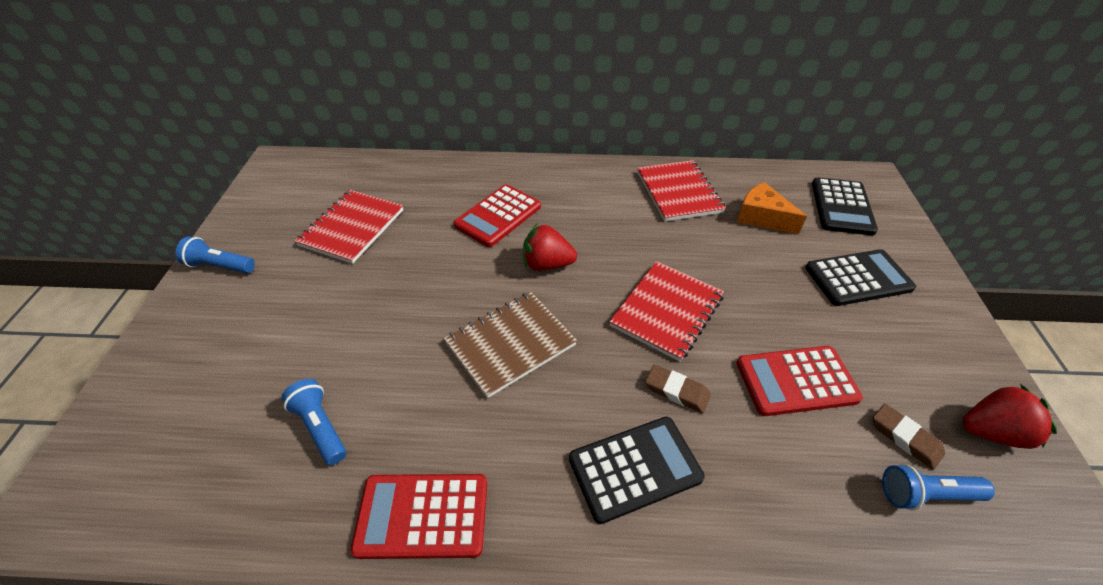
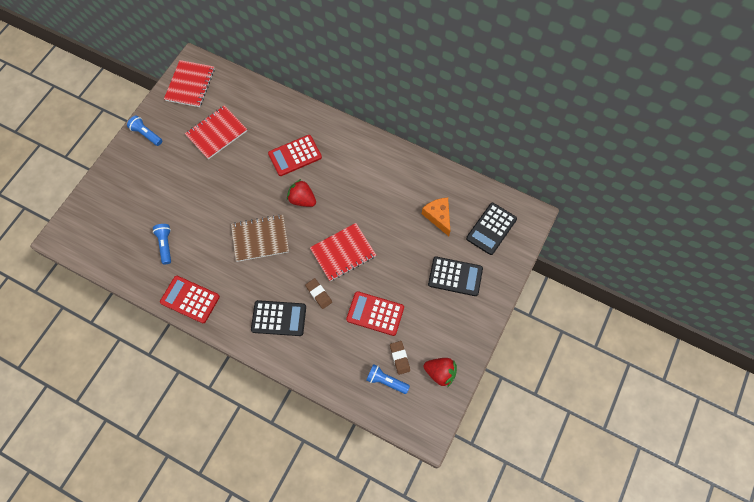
camera: 25 degrees right, 20 degrees up
(679, 192) = (405, 179): red notebook -> red notebook (190, 84)

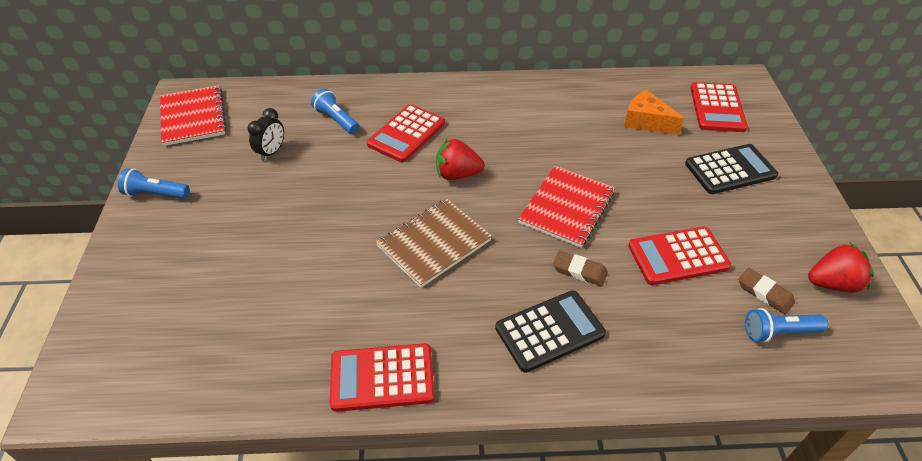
camera: 30 degrees left, 20 degrees down
(165, 245) = (282, 320): blue flashlight -> blue flashlight (336, 120)
(216, 133) = (271, 152): red notebook -> black clock
(491, 229) = (717, 108): black calculator -> red calculator

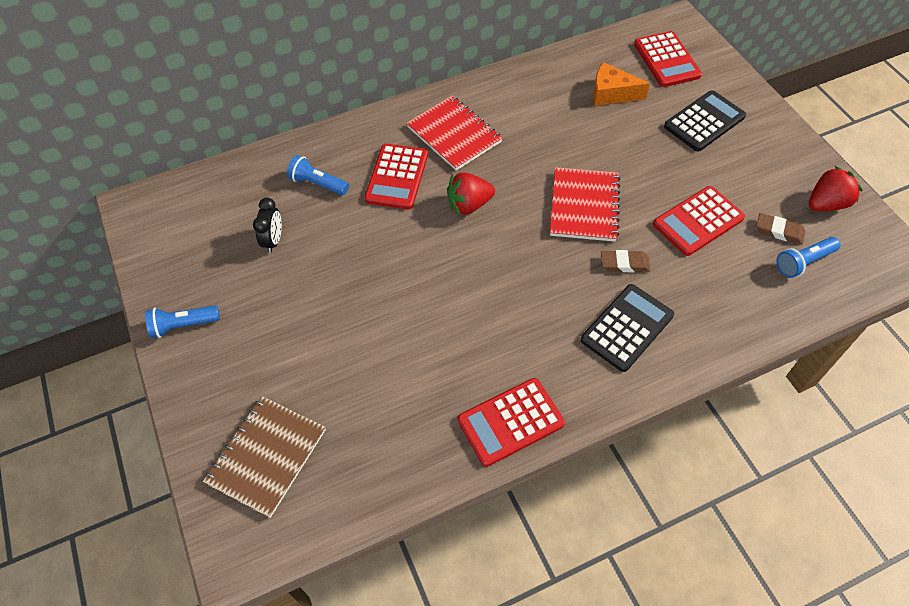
camera: 20 degrees left, 10 degrees up
(193, 117) = (164, 228): red notebook -> red notebook (454, 134)
(434, 243) = (486, 282): brown notebook -> brown notebook (266, 456)

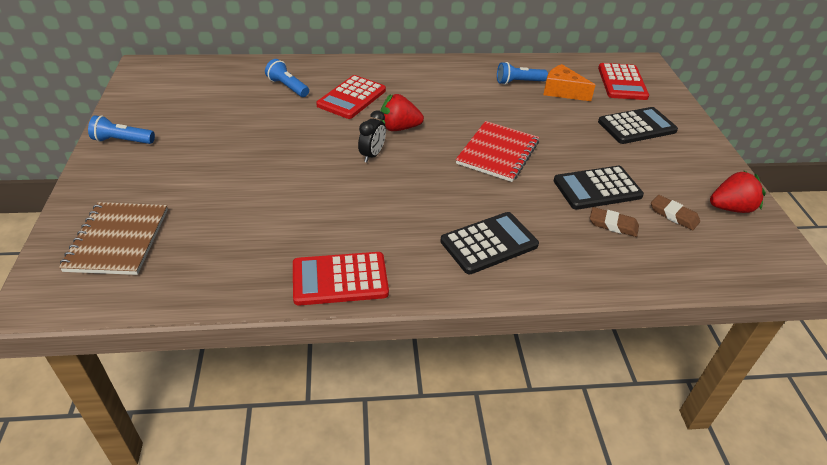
camera: 15 degrees right, 15 degrees down
(266, 456) = (117, 240): brown notebook -> brown notebook turned 45 degrees counterclockwise
(274, 240) = (229, 110): black clock -> black clock (372, 155)
(454, 134) = (415, 85): red notebook -> none
(624, 263) = (512, 199): brown eraser -> brown eraser (613, 225)
(698, 221) = (597, 188): red calculator -> black calculator
(803, 262) = (688, 243): blue flashlight -> blue flashlight (518, 82)

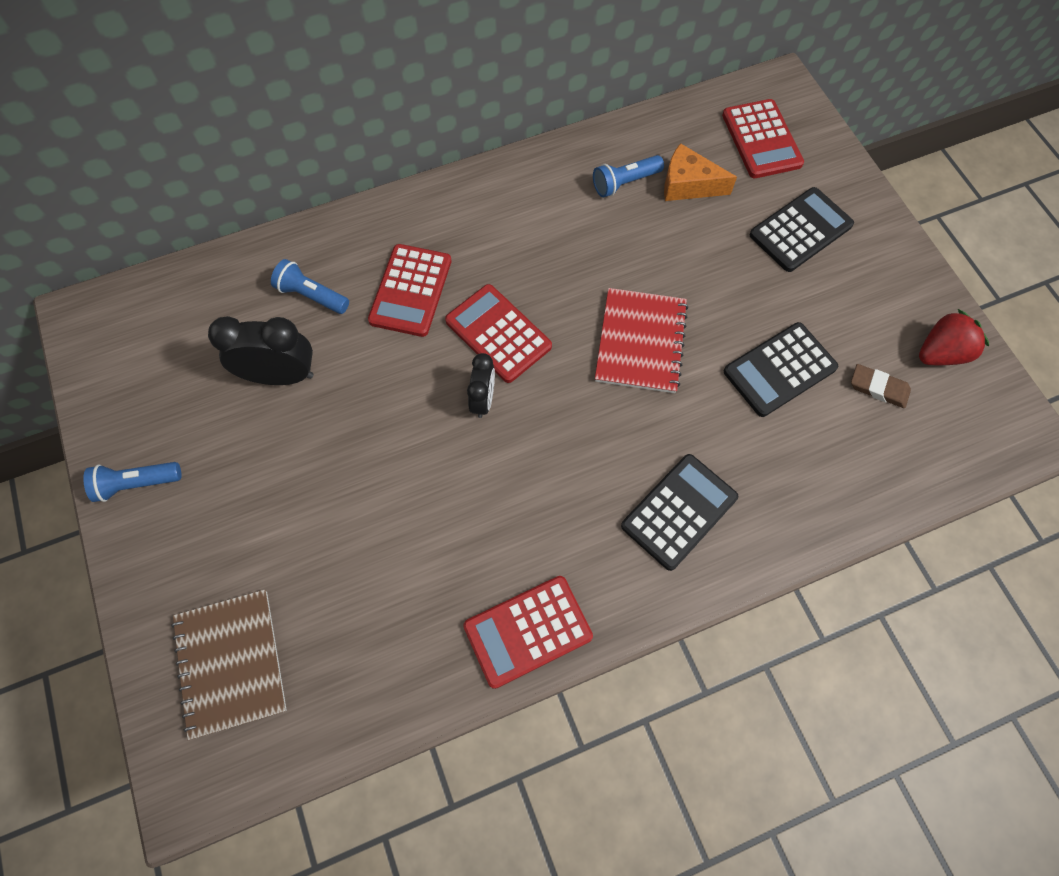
camera: 15 degrees left, 25 degrees up
(246, 115) = (281, 375): none -> black clock
(399, 128) = (498, 334): red strawberry -> red calculator
(613, 225) = (813, 429): brown eraser -> none

